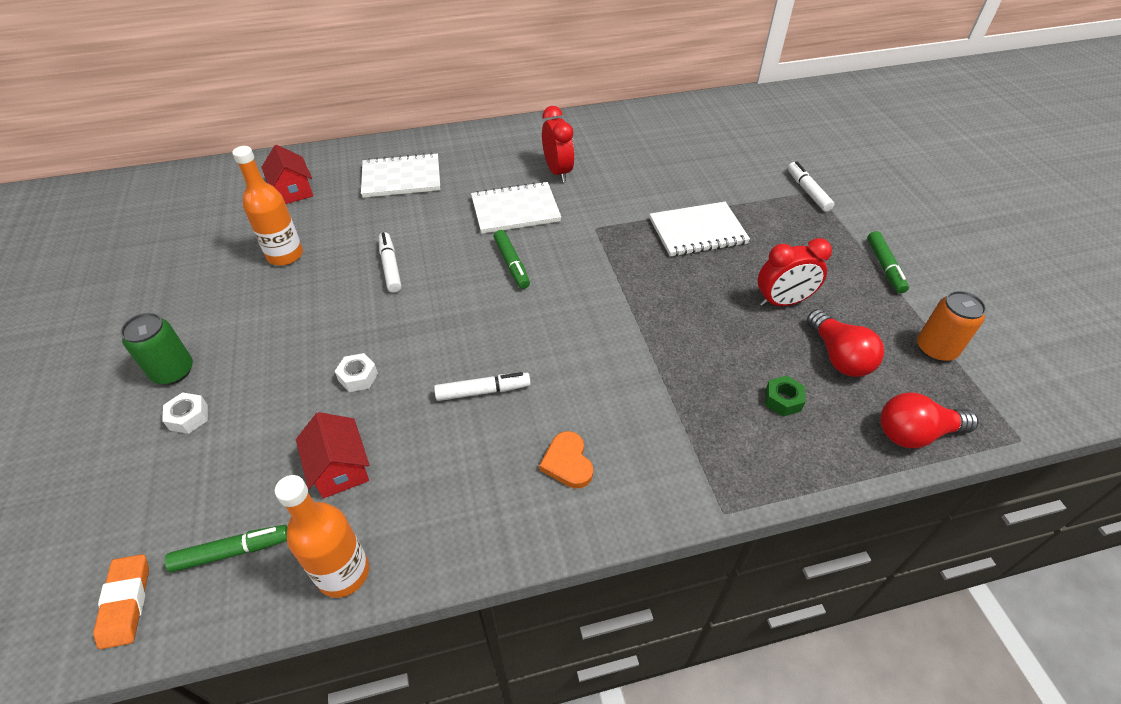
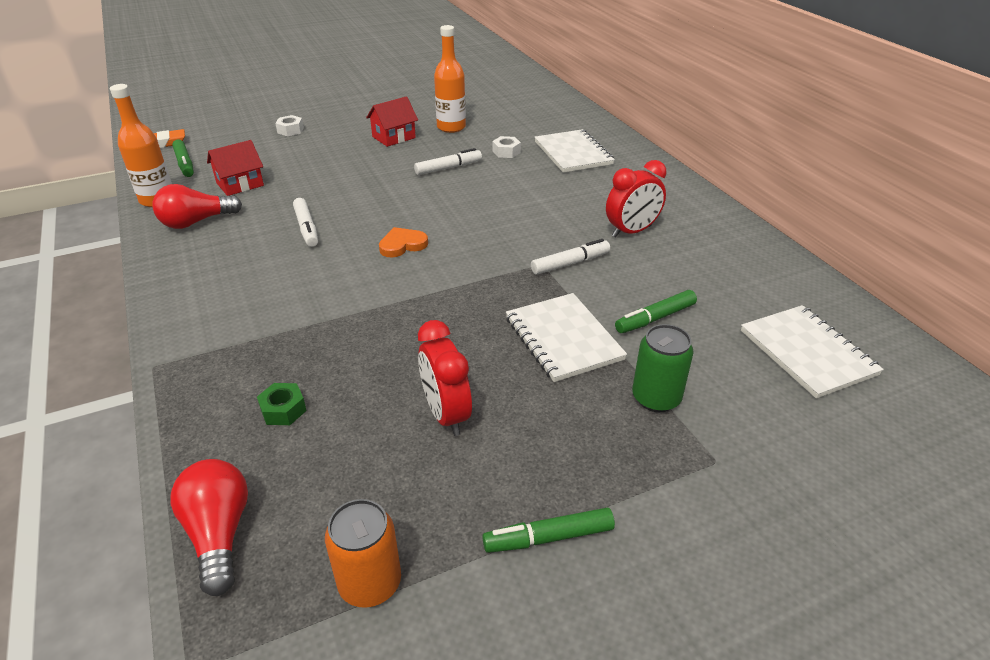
camera: 80 degrees right, 10 degrees down
(173, 371) = (329, 118): green can -> green can (656, 398)
(293, 191) = (531, 115): red house -> red house (394, 137)
(358, 377) = (323, 176): white nut -> white nut (506, 152)
(511, 264) = (467, 222): green marker -> green marker (655, 318)
(515, 210) = (551, 214): white notebook -> white notebook (807, 353)
(567, 462) = (226, 276): orange heart -> orange heart (402, 245)
(808, 191) = (710, 451): white marker -> white marker (570, 263)
(838, 356) = (352, 465): red light bulb -> red light bulb (196, 222)

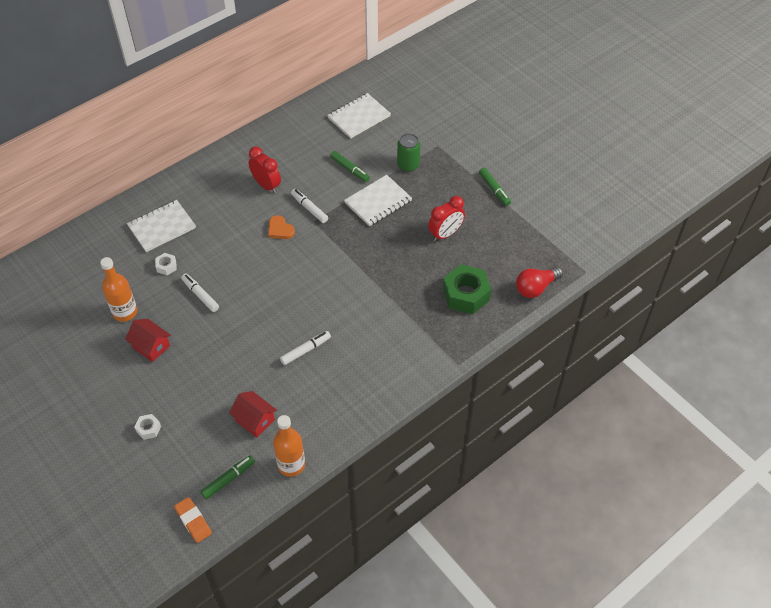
camera: 105 degrees left, 15 degrees up
(196, 222) = (315, 420): red light bulb -> none
(283, 410) = (466, 294): green nut -> green nut, size x2.14
(370, 583) = (534, 234): orange can -> none
(402, 245) = (312, 291): orange heart -> orange heart (280, 229)

